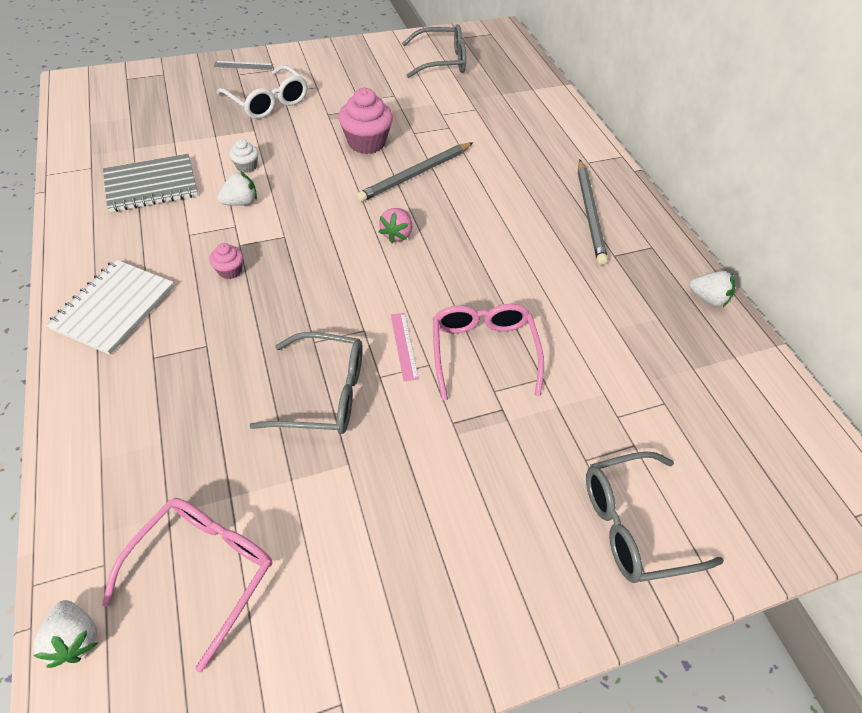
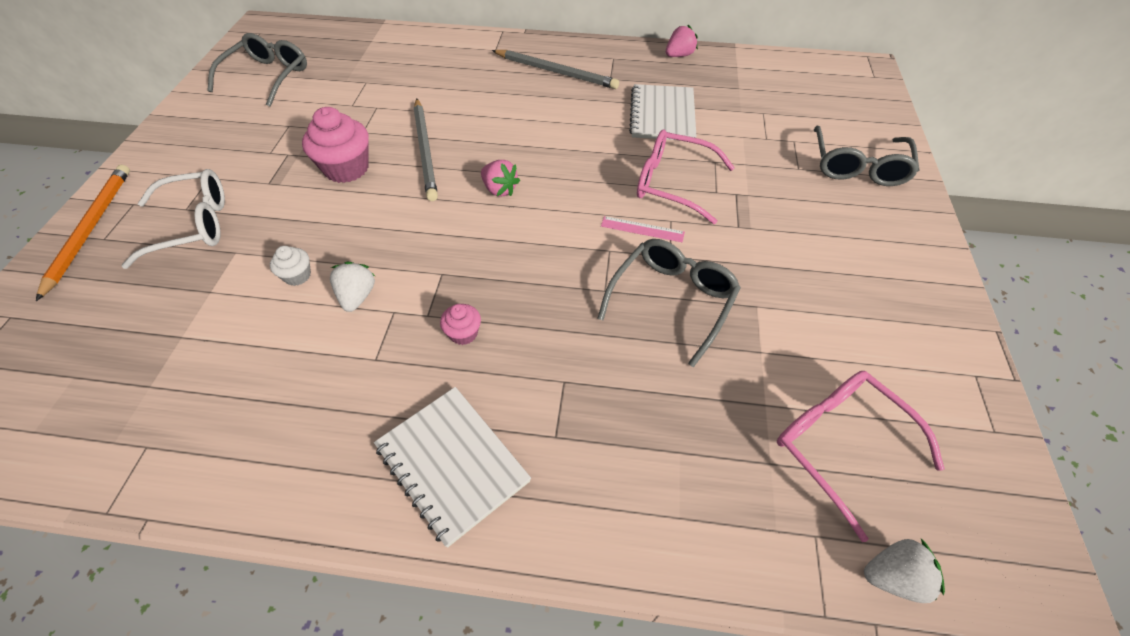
camera: 60 degrees left, 0 degrees up
(151, 185) = (249, 380): grey notebook -> none
(243, 65) = (90, 229): grey ruler -> orange pencil
(586, 313) = (662, 115): none -> white notebook
(707, 298) = (679, 55): white strawberry -> pink strawberry

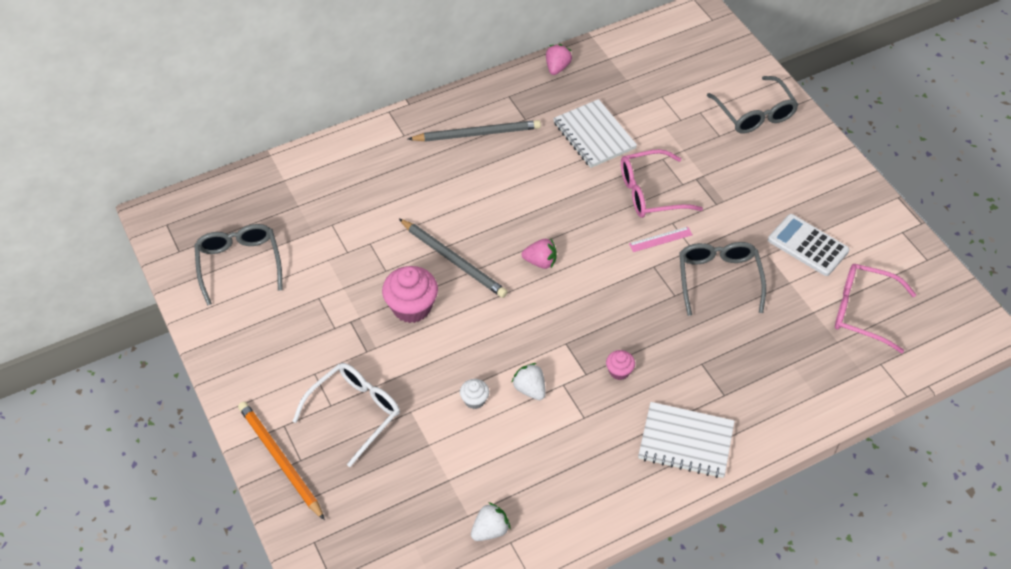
camera: 35 degrees left, 0 degrees up
(820, 323) = (808, 245): none -> white calculator
(893, 577) = (924, 360): white strawberry -> white strawberry (490, 530)

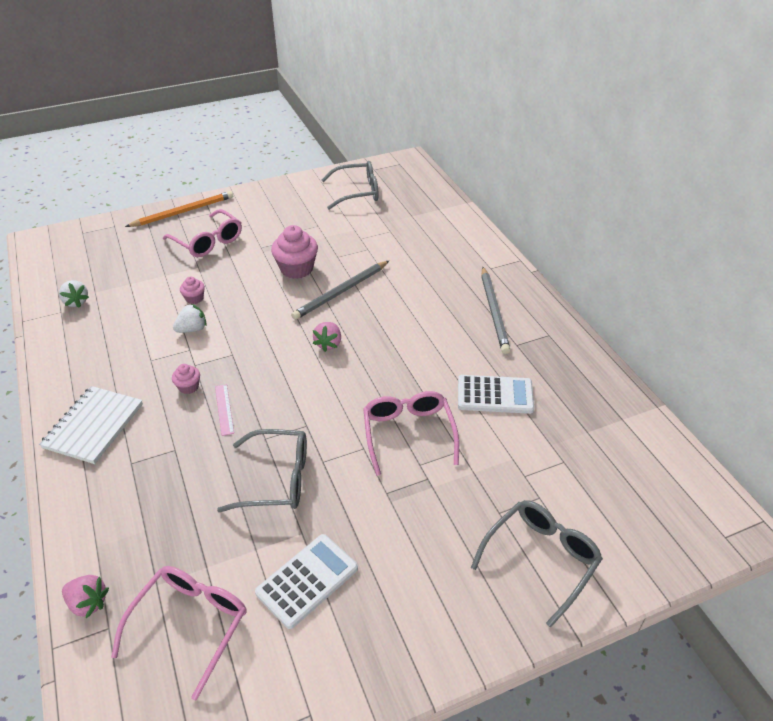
camera: 95 degrees right, 10 degrees down
(355, 412) = (208, 241): white glasses -> pink glasses
(474, 400) = (194, 298): white cupcake -> pink cupcake
(557, 68) = (597, 373): pink strawberry -> pink strawberry (88, 603)
(594, 135) = (495, 395): white notebook -> white calculator
(660, 239) = (341, 435): pink ruler -> pink ruler (224, 409)
(754, 114) = (541, 559): grey glasses -> grey glasses turned 150 degrees clockwise

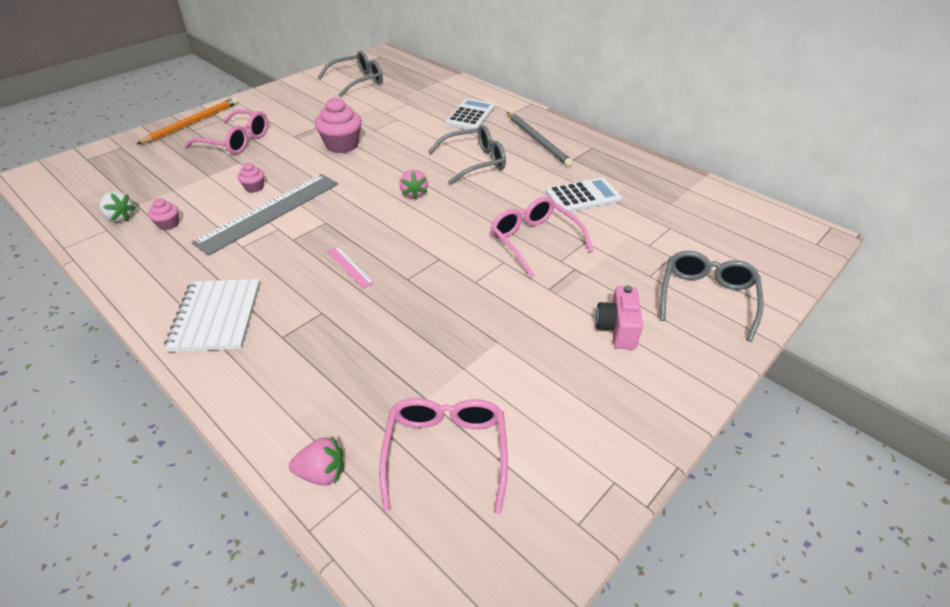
camera: 25 degrees left, 0 degrees up
(189, 387) = (299, 258): pink cupcake -> pink cupcake (168, 224)
(192, 329) = (270, 212): white strawberry -> grey ruler
(277, 479) = (442, 307): grey glasses -> grey glasses (474, 162)
(307, 580) = (530, 376): white calculator -> white calculator (470, 115)
(341, 292) = (396, 154): grey pencil -> none
(422, 561) = (617, 329): none -> pink camera

